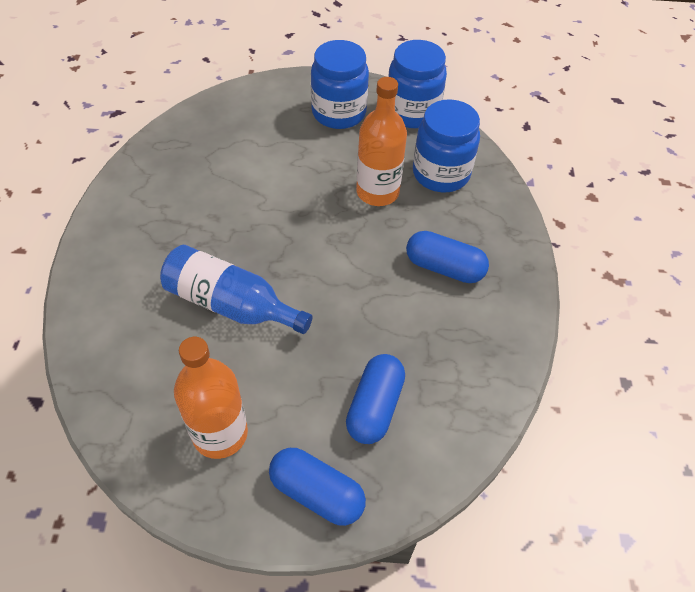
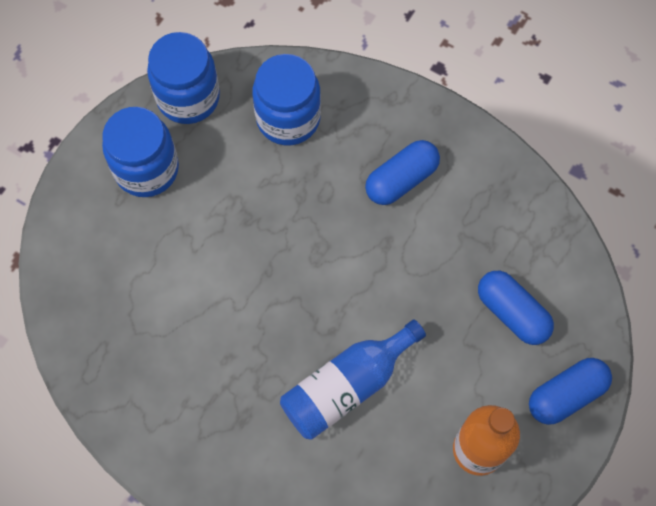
camera: 60 degrees left, 15 degrees up
(377, 192) = (280, 189): orange bottle -> none

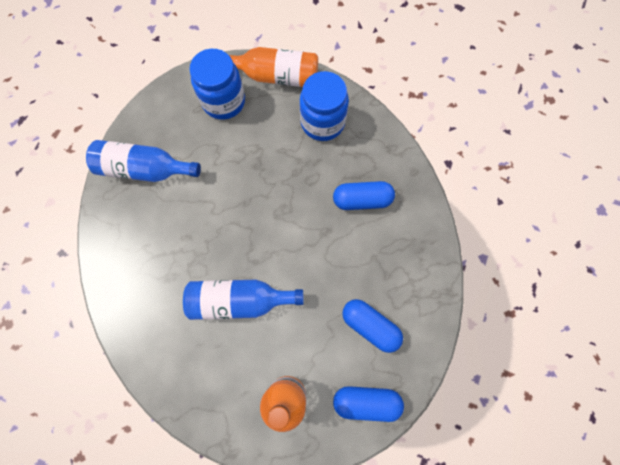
camera: 35 degrees right, 5 degrees up
(111, 314) = (145, 169): none -> blue bottle
(188, 97) = (276, 76): blue jar -> orange bottle
(512, 312) = (370, 325): blue capsule -> blue capsule turned 45 degrees counterclockwise

